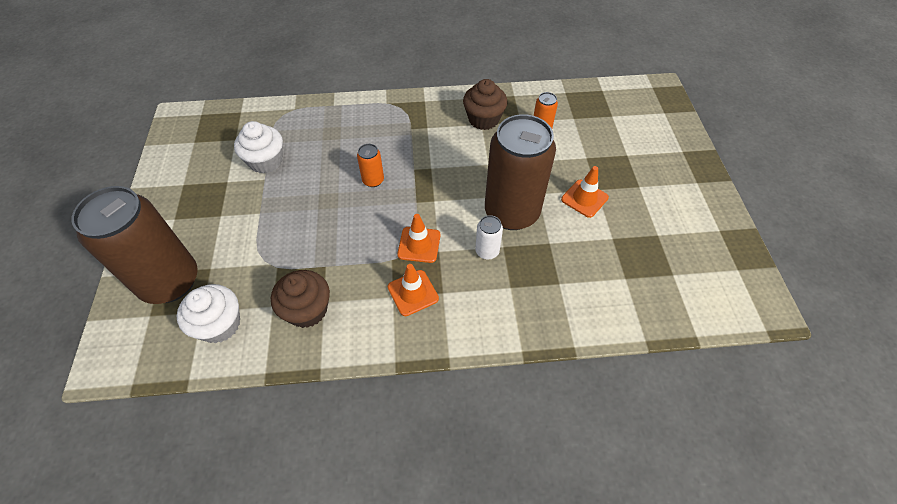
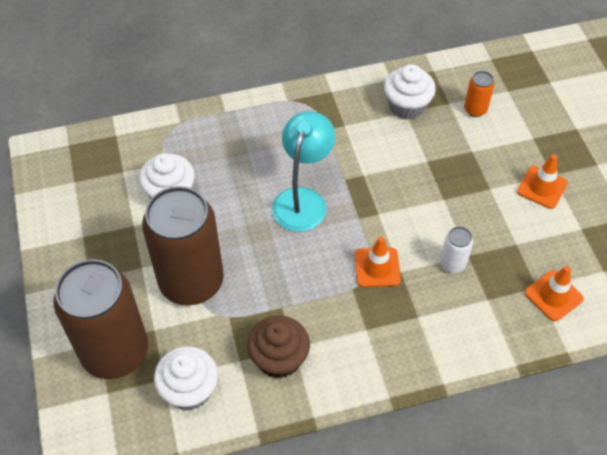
camera: 10 degrees left, 0 degrees up
(373, 180) = (303, 200): orange can -> turquoise lamp
(413, 293) = (386, 322): orange traffic cone -> orange traffic cone (553, 296)
(483, 119) = (406, 106): brown cupcake -> white cupcake
(511, 212) = (467, 215): brown can -> brown can (191, 282)

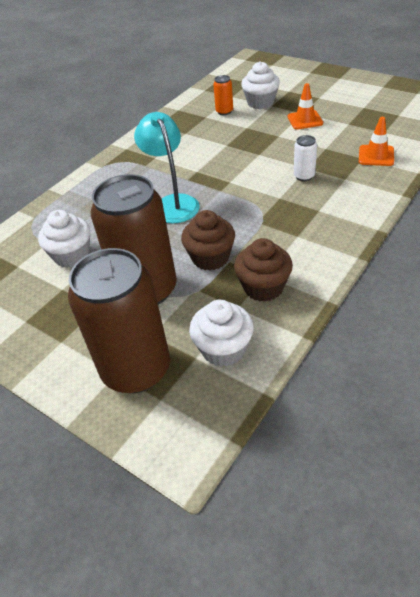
camera: 35 degrees left, 10 degrees down
(271, 290) = (210, 257): none -> brown cupcake
(377, 267) = (263, 204): orange traffic cone -> none
(406, 106) = (182, 130): white cupcake -> white cupcake (260, 102)

